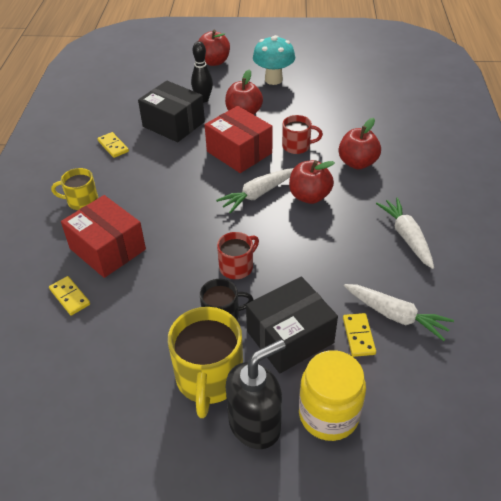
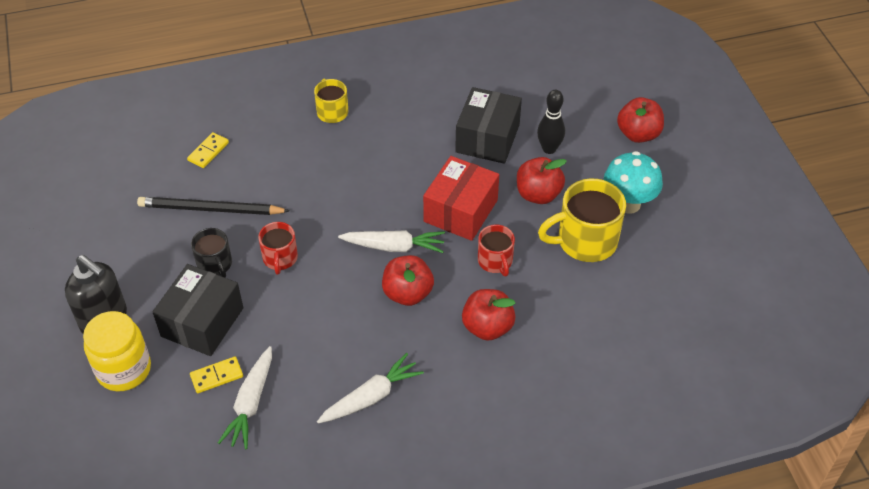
camera: 70 degrees right, 5 degrees up
(108, 249) = (273, 155): red box -> none
(113, 146) = (426, 103): yellow domino -> none
(149, 307) = (210, 209): none -> black pencil
(209, 378) = (144, 275): yellow mug -> yellow mug (585, 241)
(237, 266) = (280, 258): red mug -> red mug turned 60 degrees clockwise
(258, 194) = (394, 247): white carrot -> white carrot turned 150 degrees clockwise
(290, 337) = (202, 322): black box -> black box turned 75 degrees clockwise

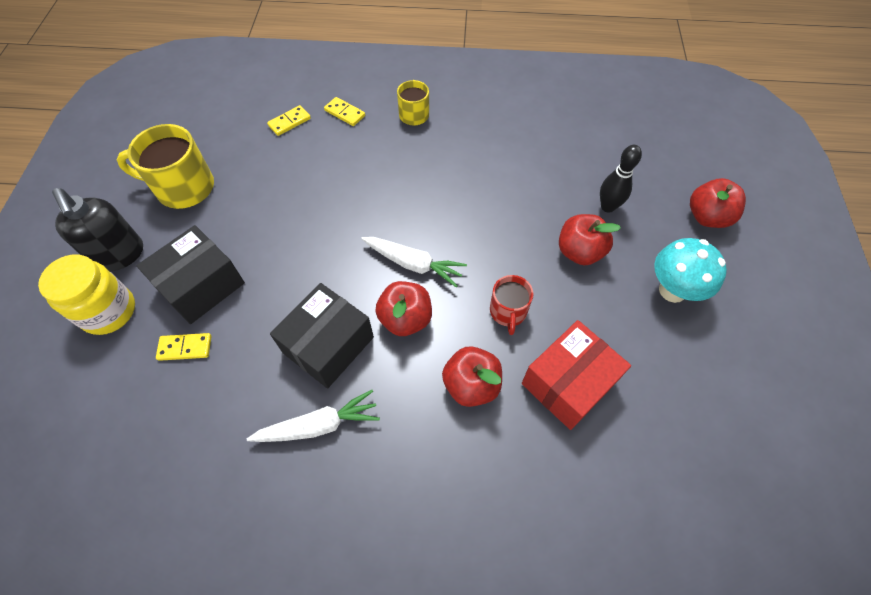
camera: 20 degrees right, 10 degrees up
(210, 209) = (264, 176): black pencil -> none
(215, 264) = (242, 231): black mug -> none
(251, 403) = (201, 389): white carrot -> none
(261, 128) = (345, 113): none -> yellow domino
(280, 258) = (302, 243): red mug -> none
(460, 211) = (494, 246): red box -> red box (568, 383)
(487, 138) = (549, 179): black box -> black box (328, 345)
(585, 241) = (611, 318): yellow mug -> yellow mug (183, 187)

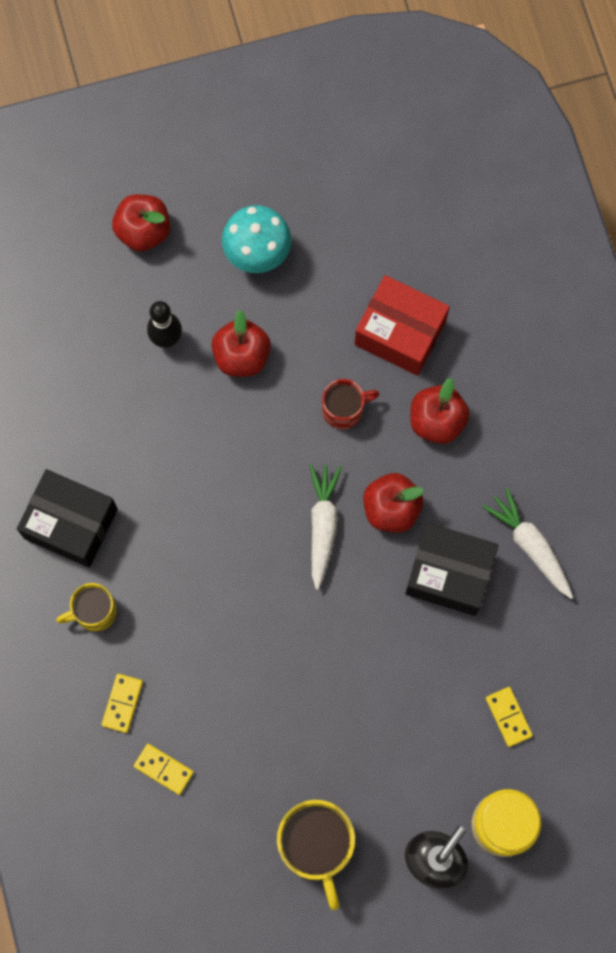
camera: 110 degrees left, 15 degrees up
(201, 285) = (435, 742): black box -> black box (71, 523)

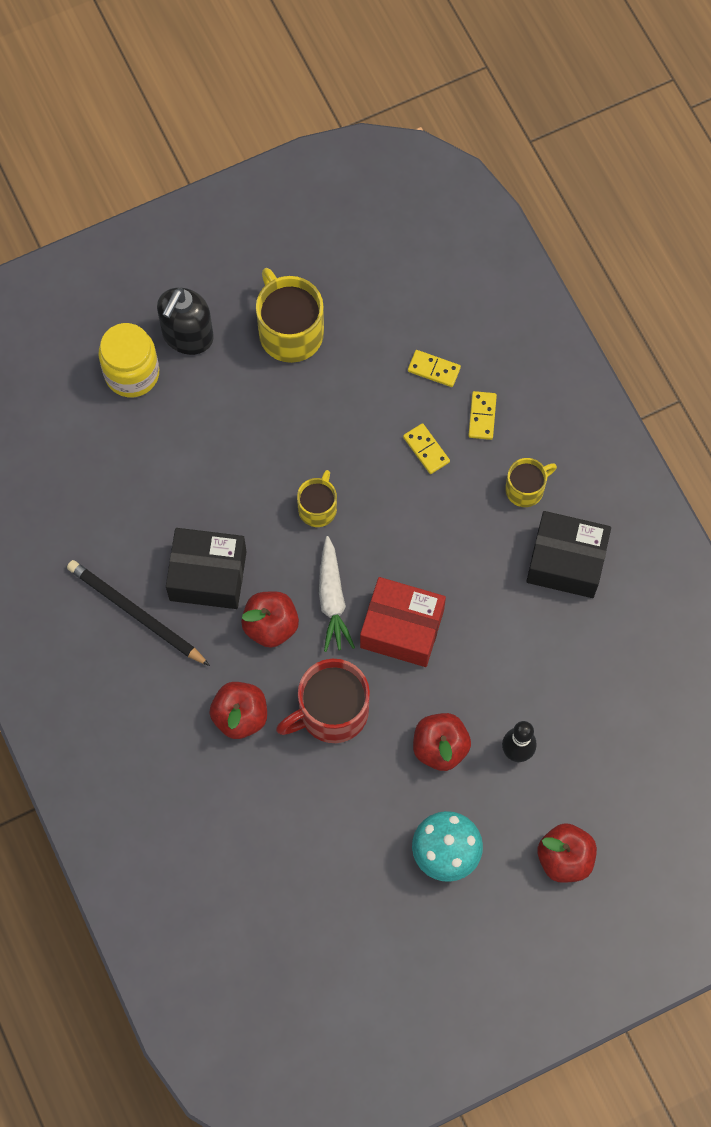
camera: 170 degrees right, 5 degrees down
(320, 629) = (318, 508): none -> yellow mug
(344, 409) = (331, 712): red mug -> red mug, size x1.72
(400, 333) = (289, 797): red box -> red box (402, 629)
(508, 717) = (137, 461): yellow domino -> yellow domino (426, 450)
(530, 546) = (136, 613): white carrot -> black pencil

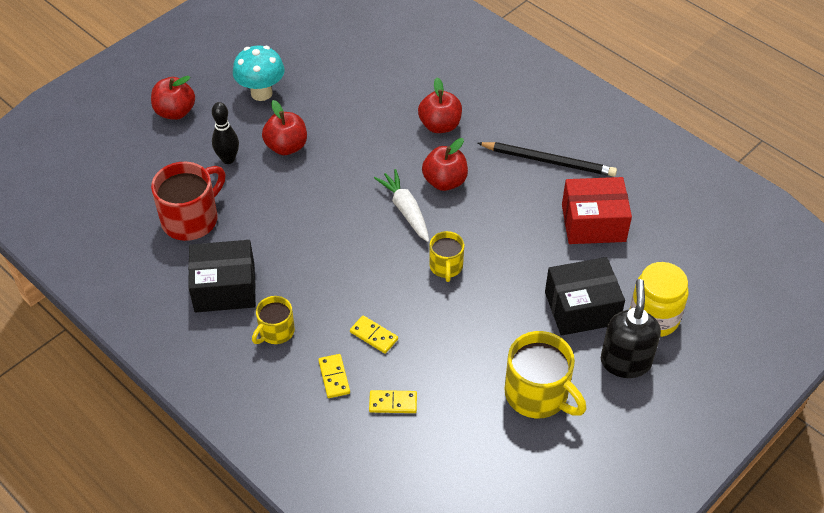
camera: 160 degrees right, 20 degrees down
(208, 576) = (509, 198): black box -> black box (581, 308)
(331, 712) = (375, 145): red mug -> red mug (191, 219)
(402, 629) = (343, 207): red box -> red box (593, 223)

